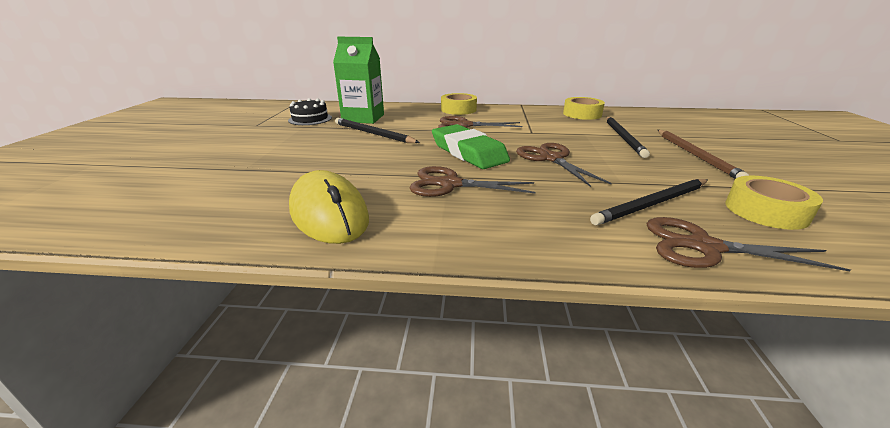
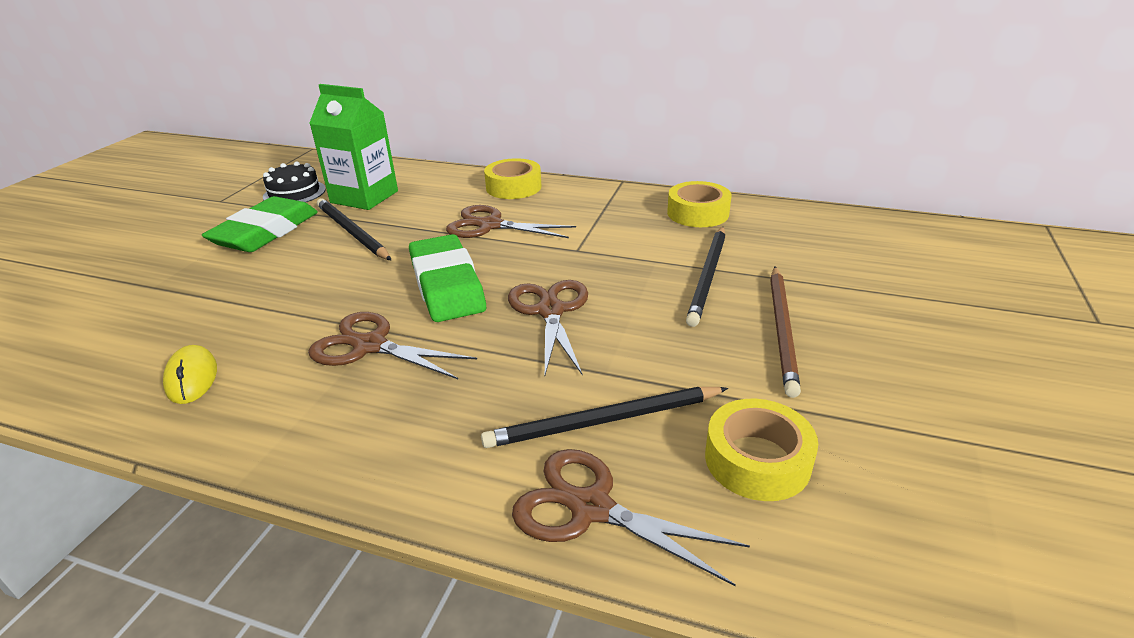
camera: 15 degrees right, 5 degrees up
(308, 137) = (265, 232): none -> green eraser
(329, 214) = (192, 378): yellow mouse -> yellow mouse, size x0.55

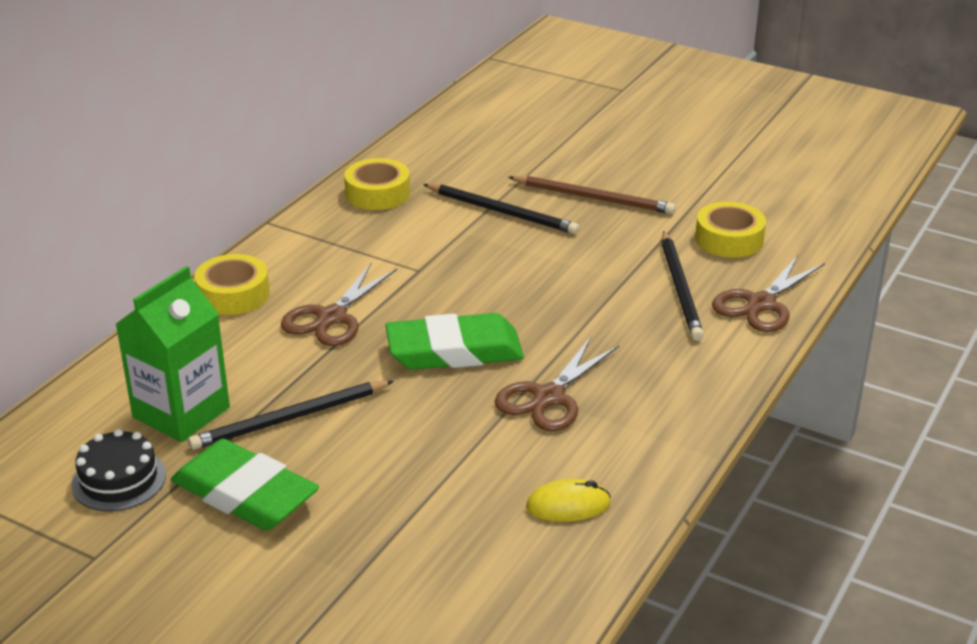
camera: 80 degrees left, 0 degrees up
(550, 311) = (527, 296): brown scissors -> none

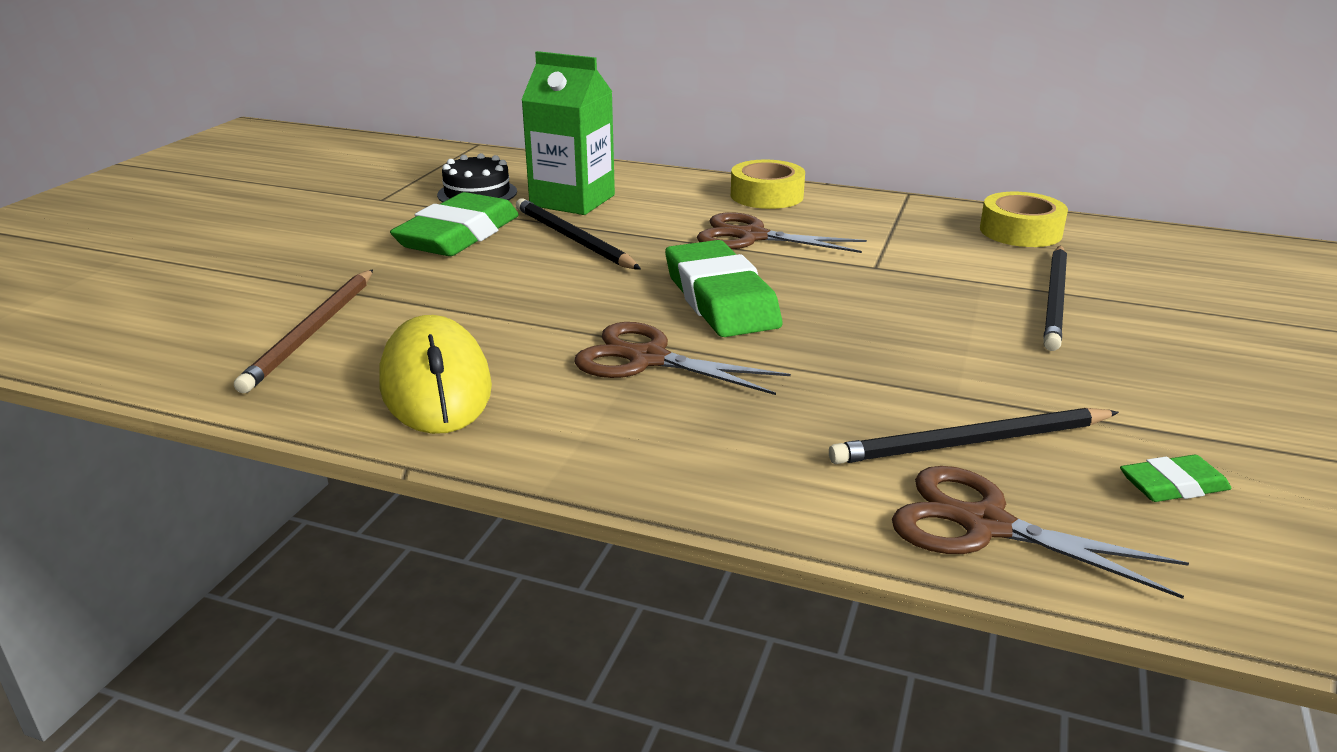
camera: 80 degrees right, 5 degrees down
(568, 505) = (436, 385): yellow mouse -> yellow mouse, size x1.82
(593, 198) = (1166, 358): brown pencil -> brown pencil (312, 332)
(729, 239) = (1173, 485): yellow tape -> green eraser

